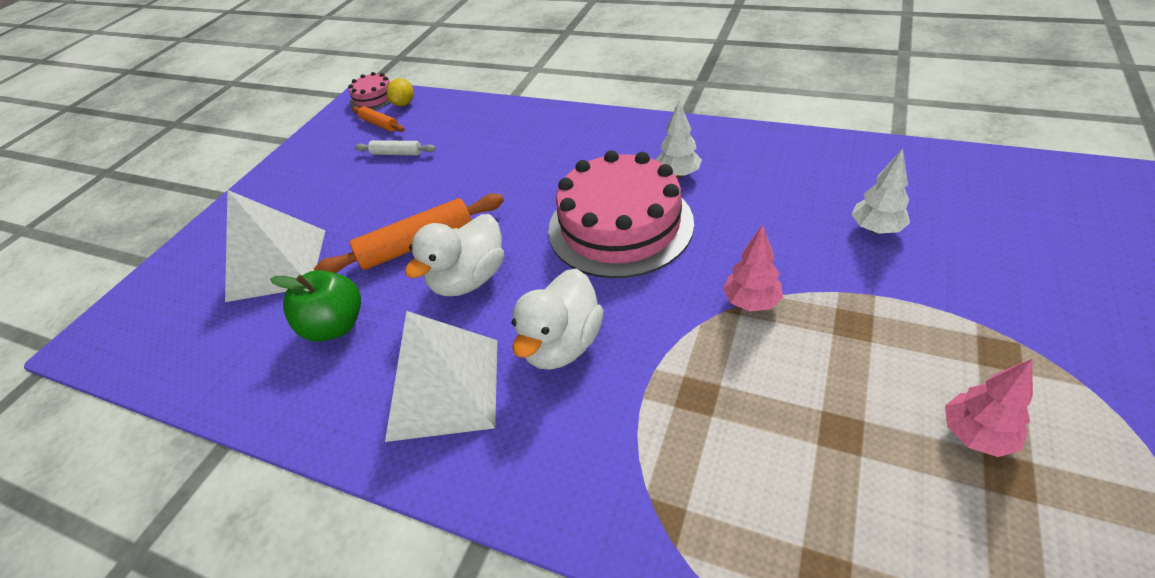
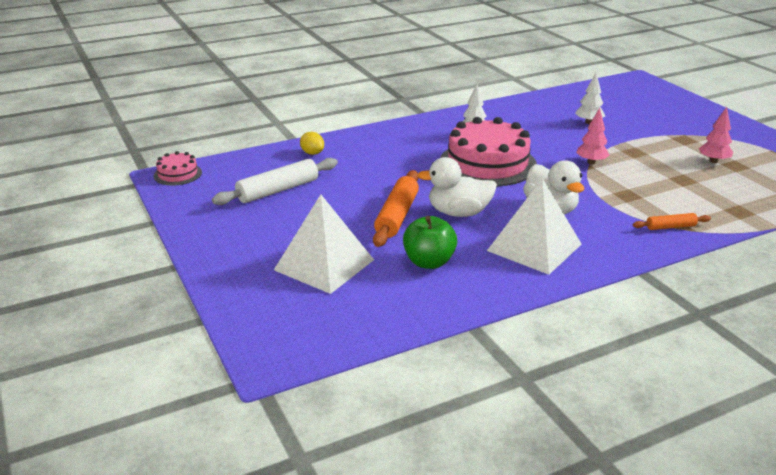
camera: 55 degrees left, 15 degrees down
(379, 124) = (223, 184): orange rolling pin -> orange rolling pin (670, 227)
(397, 153) = (278, 190): white rolling pin -> white rolling pin, size x1.86
(404, 103) = (216, 168): yellow lemon -> yellow lemon (312, 153)
(469, 279) = (458, 213): white duck -> white duck turned 105 degrees clockwise

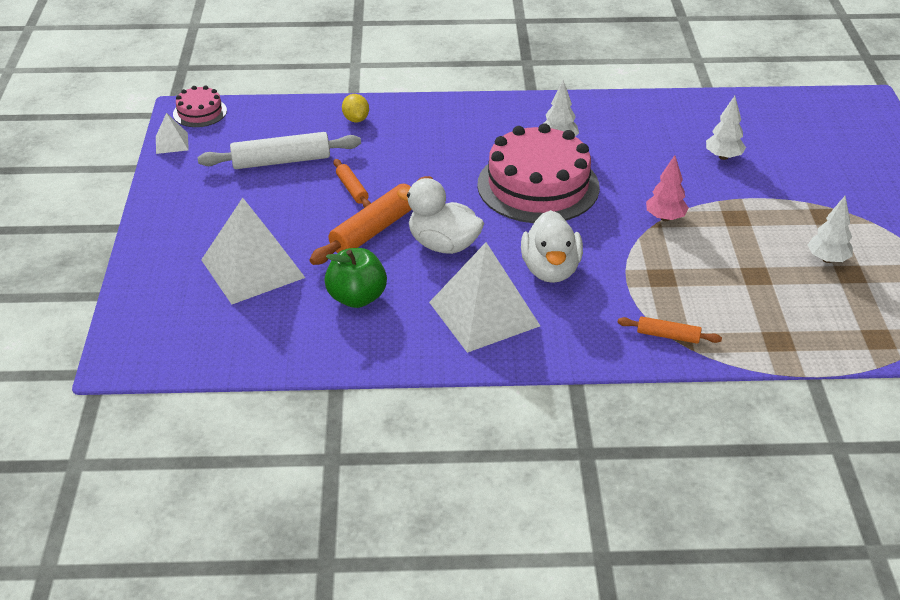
camera: 25 degrees right, 10 degrees up
(171, 198) = (172, 143): none -> white pyramid
(353, 195) = (352, 189): none -> orange rolling pin
(713, 161) = (827, 259): pink tree -> white tree

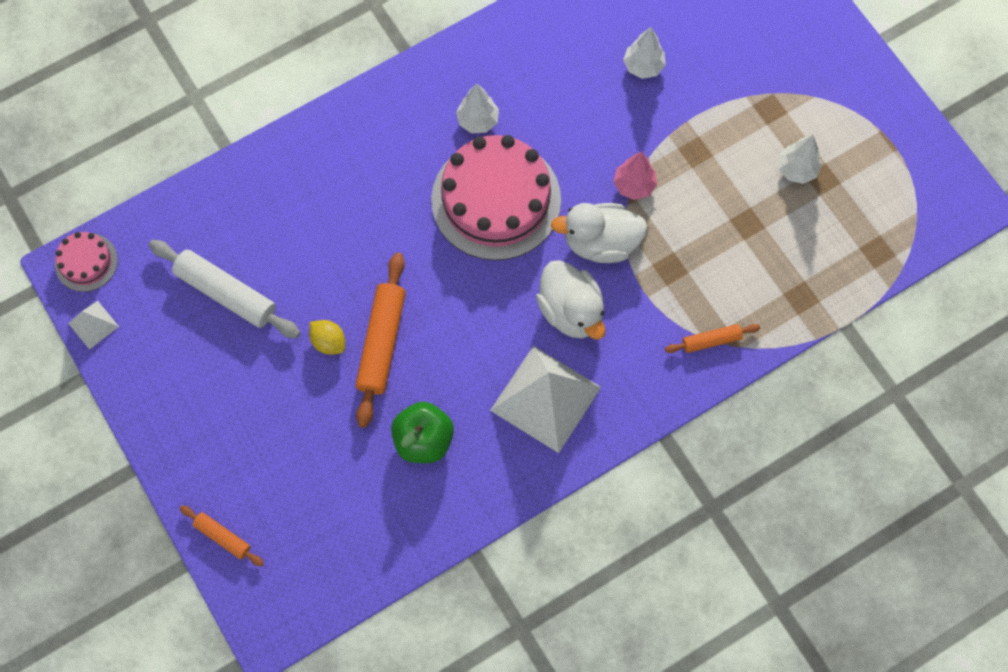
camera: 30 degrees left, 30 degrees up
(252, 268) = (304, 455): white pyramid -> none
(281, 161) = (226, 293): white rolling pin -> white rolling pin turned 75 degrees clockwise
(352, 189) = (324, 297): orange rolling pin -> orange rolling pin (223, 537)
(356, 119) = (257, 190): yellow lemon -> yellow lemon (329, 342)
(443, 245) = (457, 329): white duck -> white duck (600, 243)

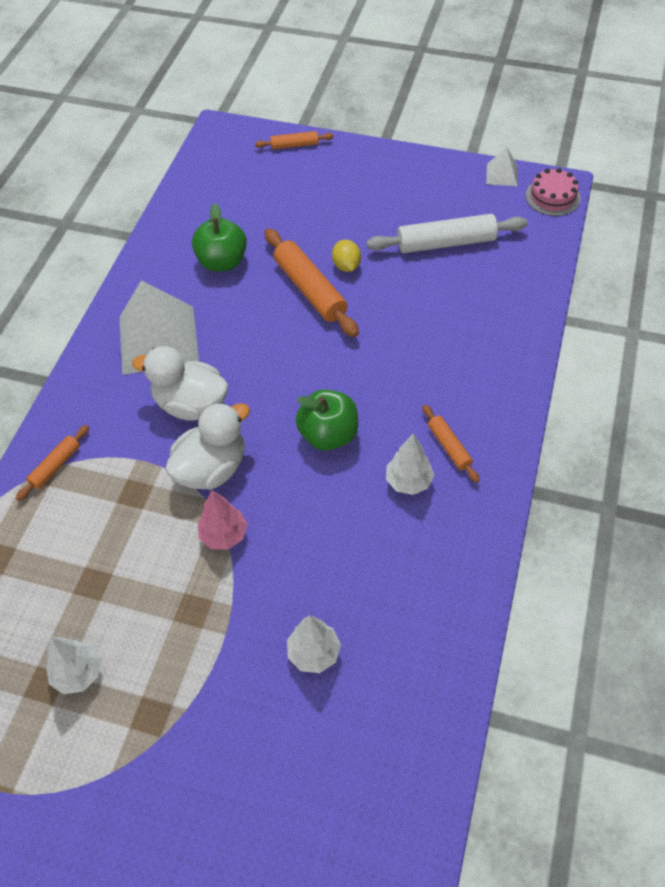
camera: 140 degrees right, 15 degrees down
(329, 342) = (346, 266): yellow lemon -> yellow lemon turned 75 degrees clockwise
(424, 121) = (449, 447): none -> orange rolling pin
(496, 200) = (328, 435): pink cake -> green apple

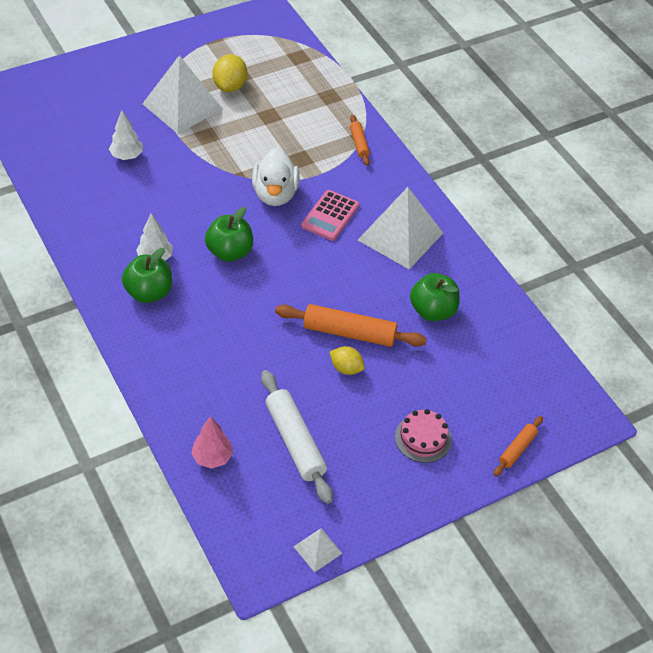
camera: 130 degrees right, 5 degrees down
(78, 673) = (230, 86): white tree -> yellow lemon
(169, 687) = (182, 106): none -> white pyramid
(191, 404) = (330, 216): white duck -> pink calculator
(224, 535) = (229, 171): pink tree -> pink tree (212, 457)
(446, 243) = (295, 441): white rolling pin -> white rolling pin turned 60 degrees counterclockwise
(449, 447) = (149, 292): orange rolling pin -> green apple
(552, 197) = (252, 556): pink cake -> pink cake (423, 438)

